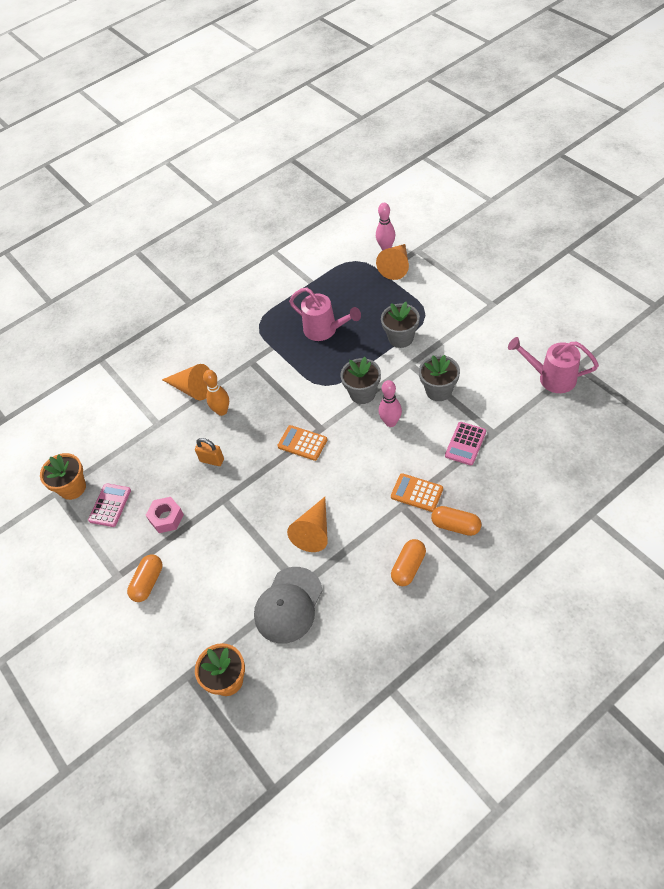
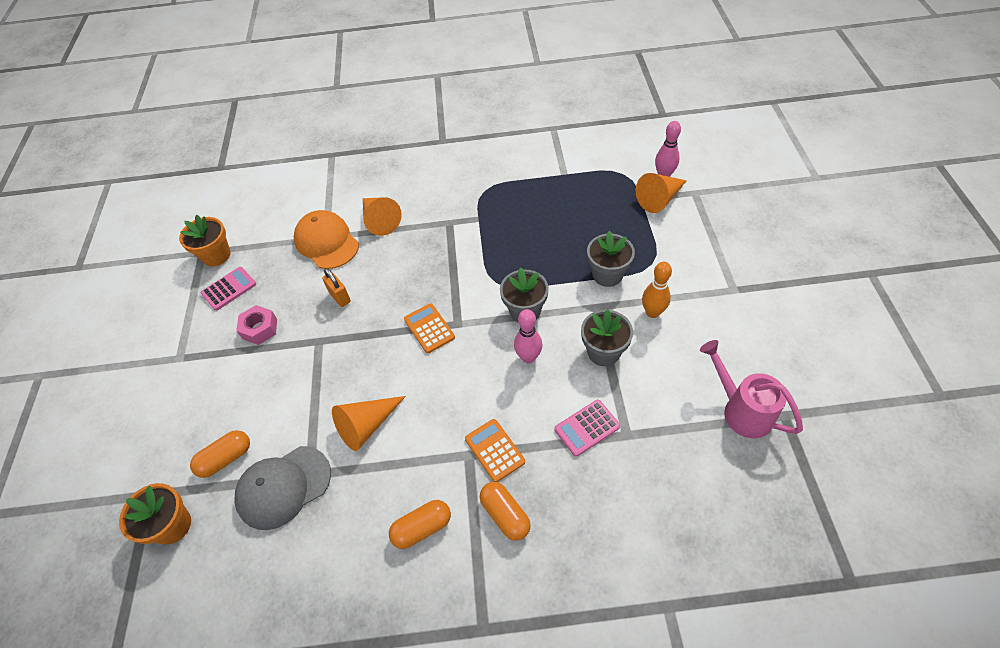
camera: 30 degrees right, 0 degrees up
(148, 582) = (195, 380): orange capsule -> orange capsule (226, 458)
(162, 427) = (326, 242): none -> orange cap
(222, 411) = (386, 255): orange bowling pin -> orange bowling pin (652, 312)
(324, 330) = (539, 227): pink watering can -> none

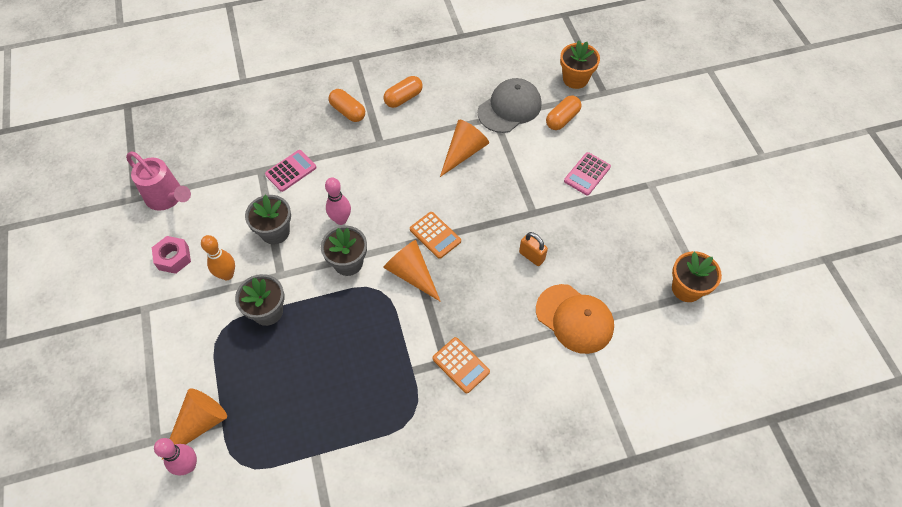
camera: 165 degrees right, 5 degrees up
(229, 289) = (648, 252): pink calculator -> pink calculator (587, 174)
(260, 329) = (593, 217): pink nut -> pink nut (173, 258)
(379, 220) = (526, 355): orange cone -> orange cone (412, 274)
(494, 450) = (360, 148): orange calculator -> orange calculator (461, 365)

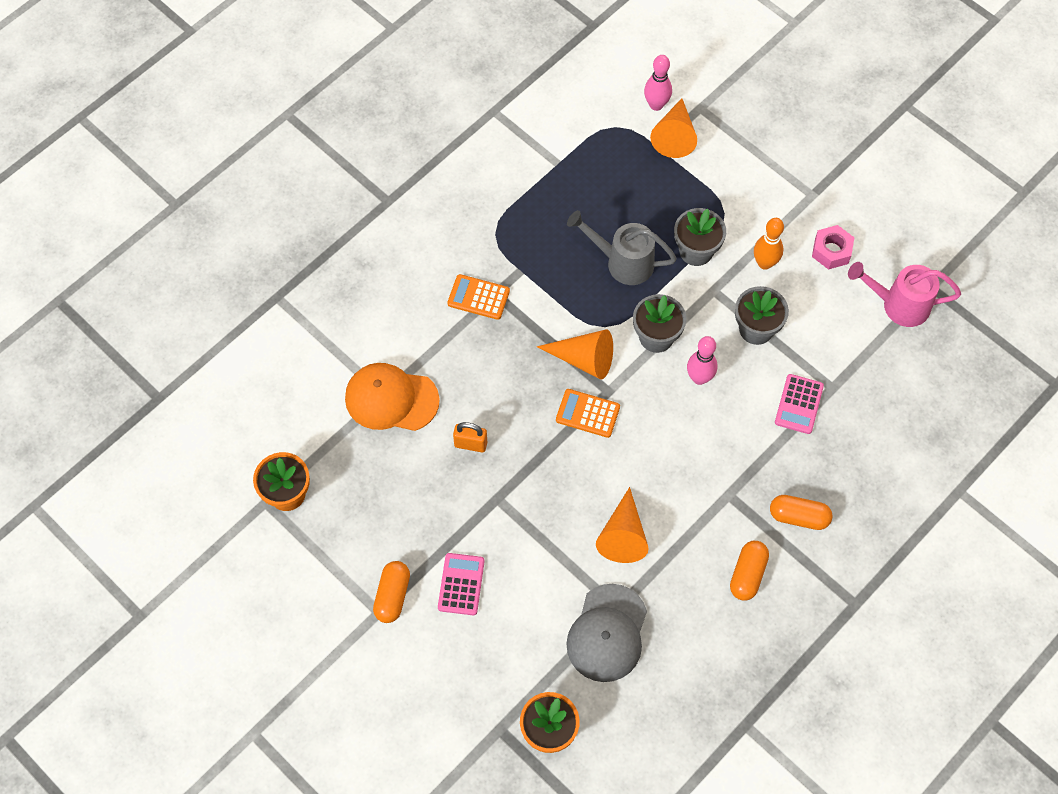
camera: 150 degrees right, 5 degrees up
(328, 332) = (623, 262): none -> grey watering can
(562, 119) = (532, 652): orange capsule -> orange capsule (392, 596)

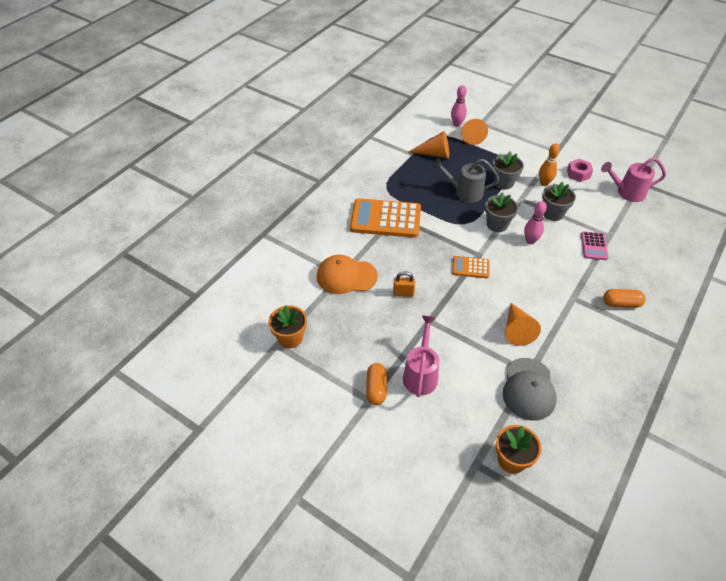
camera: 10 degrees left, 15 degrees down
(461, 584) = (421, 374): pink calculator -> pink watering can
(478, 297) = (385, 219): orange calculator -> orange calculator, size x2.00
(583, 359) = (458, 241): orange cone -> orange cone (434, 154)
(747, 574) = (604, 340): orange capsule -> none

